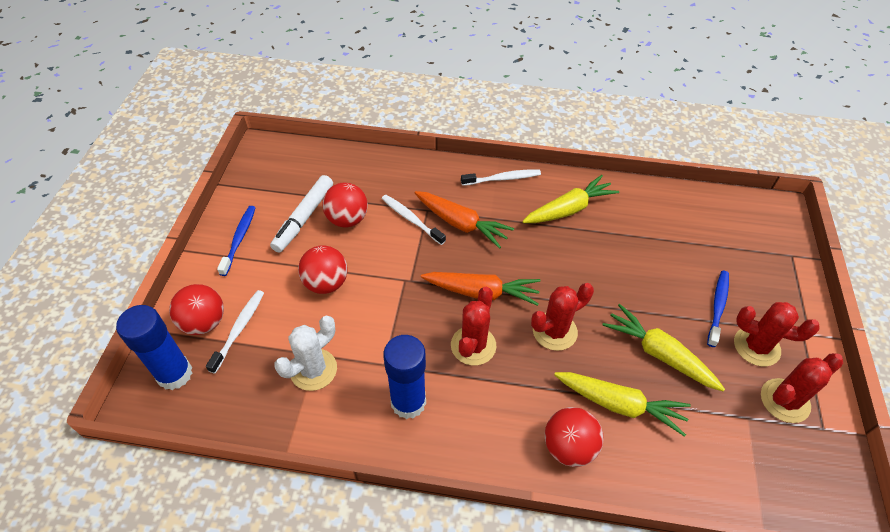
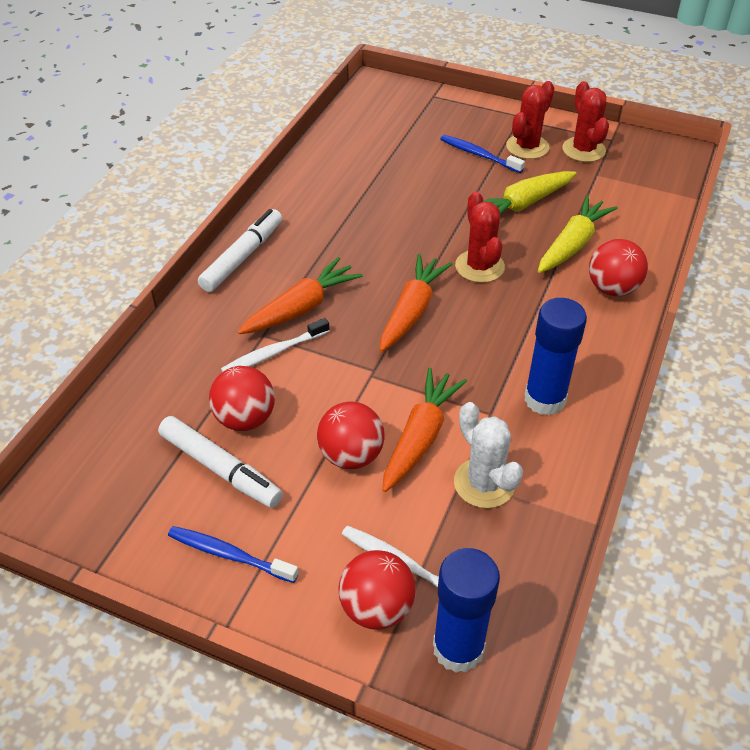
camera: 75 degrees left, 5 degrees down
(350, 321) = (420, 437): none -> orange carrot
(473, 345) = (482, 332): red cactus -> none
(502, 178) = (242, 257): white toothbrush -> white marker
(569, 209) = (317, 216): yellow carrot -> none

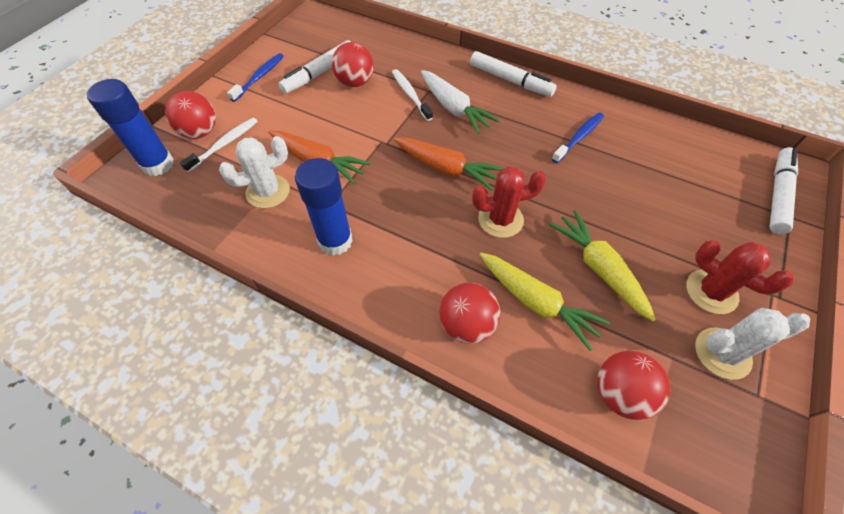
camera: 95 degrees right, 10 degrees up
(301, 308) = (453, 108): orange carrot -> white carrot
(351, 455) = (312, 127): red ball -> red ball (620, 393)
(409, 97) = (778, 194): none -> white marker
(479, 155) = (683, 243): blue toothbrush -> blue toothbrush (579, 137)
(583, 150) = (722, 353): red cactus -> white cactus

